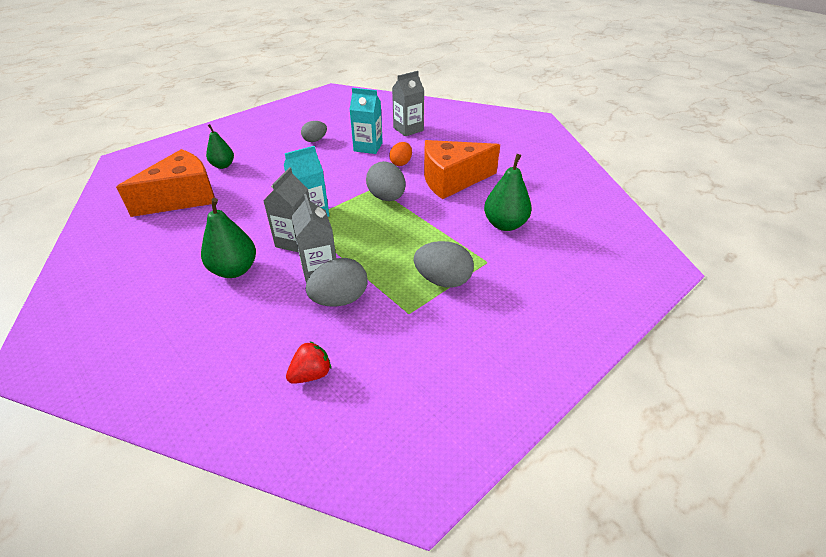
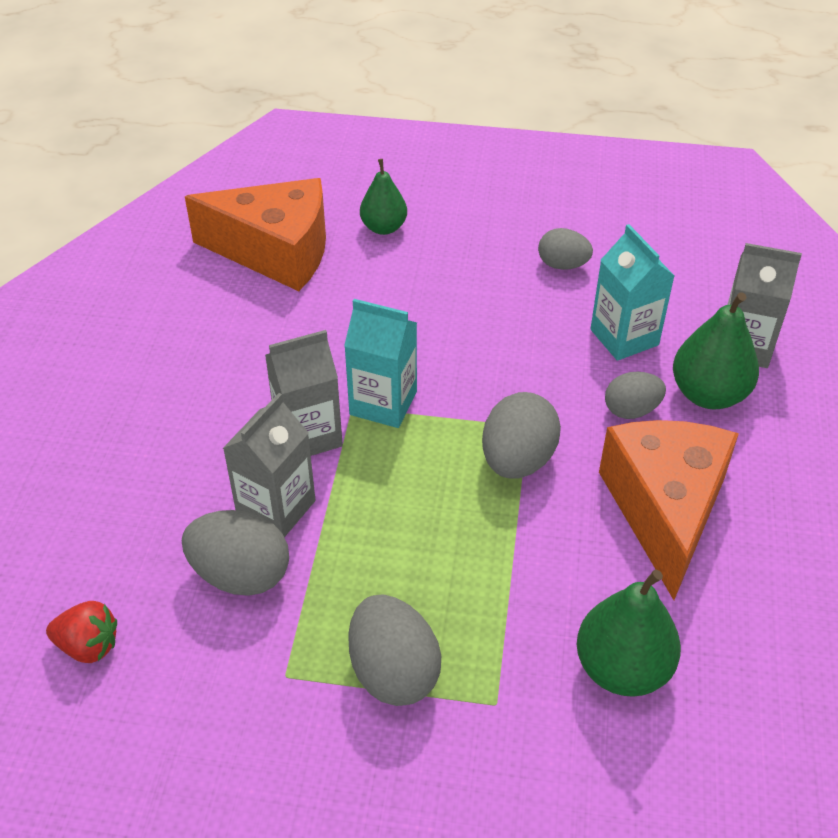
camera: 50 degrees right, 5 degrees up
(234, 270) = (194, 420): green pear -> green pear (708, 394)
(401, 163) = (631, 410): orange egg -> grey egg
(452, 180) = (665, 510): orange cheese -> orange cheese turned 60 degrees clockwise

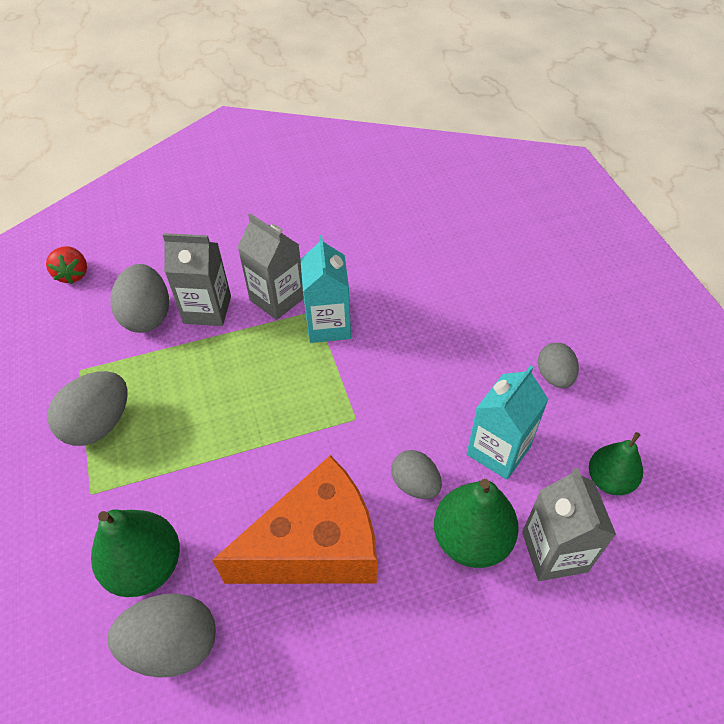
camera: 65 degrees right, 5 degrees up
(276, 252) = (436, 211): orange cheese -> none
(384, 227) = (507, 253): green pear -> green pear (609, 480)
(517, 460) = (317, 425): grey egg -> grey egg (173, 645)

